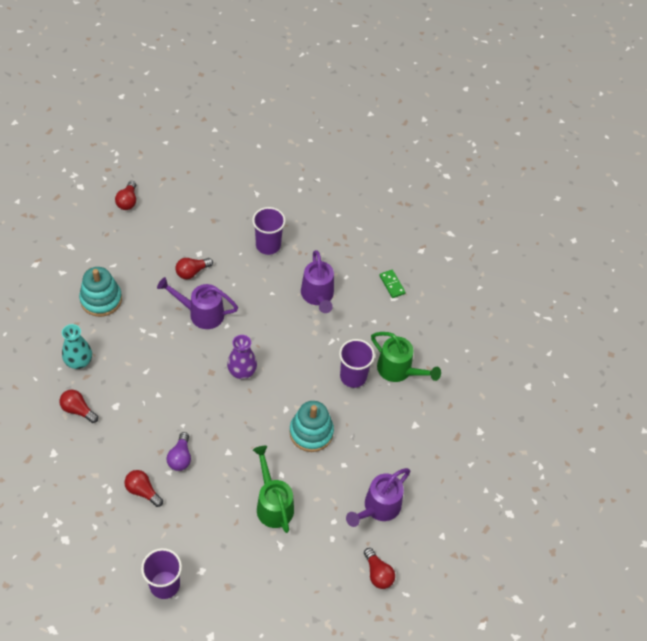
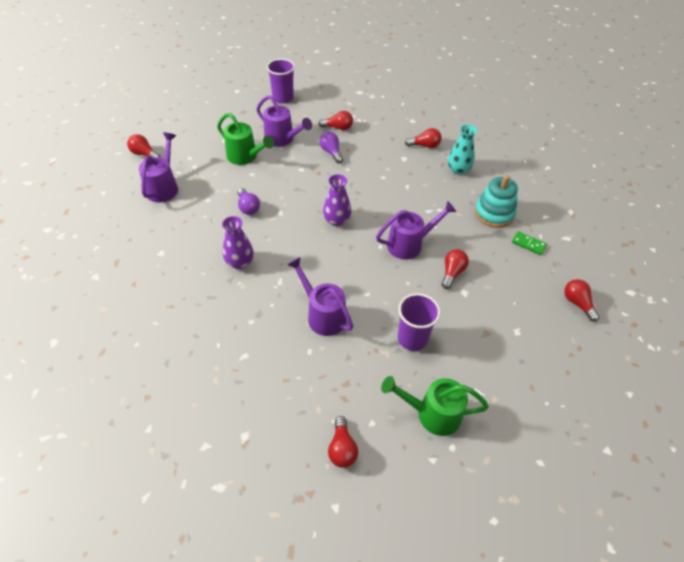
camera: 150 degrees right, 5 degrees down
(216, 508) = (282, 139): none -> purple watering can
(311, 432) = (248, 207): turquoise stacking toy -> purple light bulb
(353, 376) = (240, 262): purple cup -> purple vase
(366, 212) = (342, 448): none -> red light bulb
(392, 284) = (255, 371): green domino -> green domino (528, 244)
(399, 370) = (199, 288): green watering can -> green watering can (431, 413)

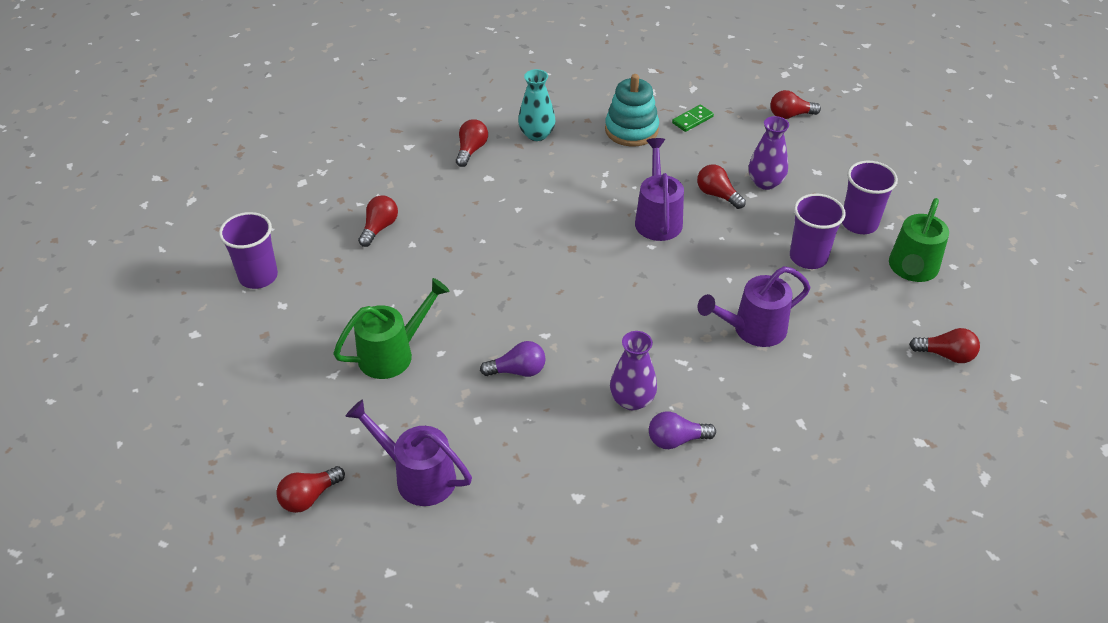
camera: 70 degrees left, 5 degrees down
(282, 139) = (372, 299): purple watering can -> none
(331, 152) = (435, 249): purple light bulb -> purple light bulb (676, 440)
(336, 220) = (586, 277): purple vase -> purple vase (765, 182)
(469, 369) = (859, 223): none -> purple cup

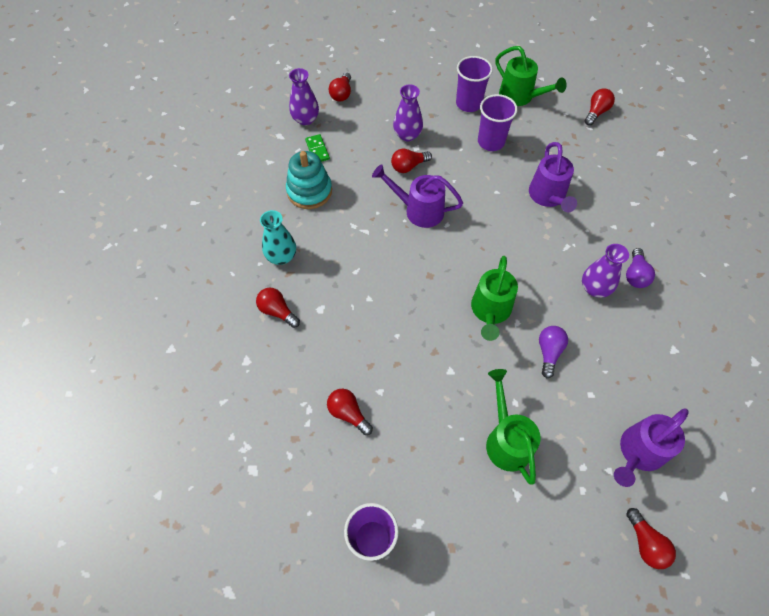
camera: 70 degrees left, 15 degrees up
(548, 308) = (490, 311): none -> green watering can
(730, 99) = (305, 119): none -> purple vase

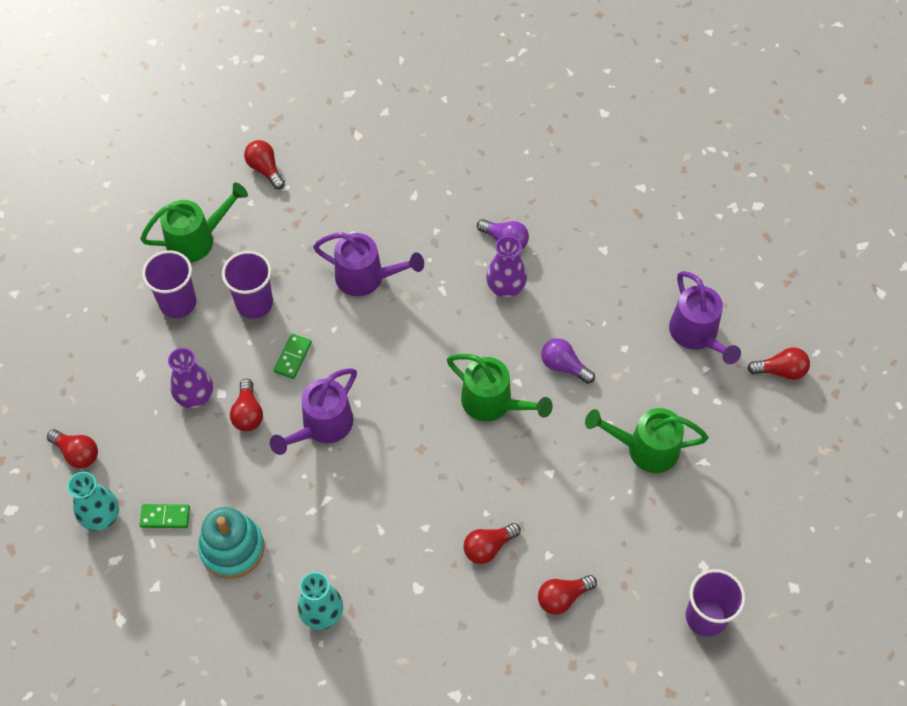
camera: 70 degrees left, 0 degrees up
(277, 311) = (401, 640): red light bulb -> red light bulb (488, 547)
(305, 119) = (101, 516): purple vase -> turquoise vase
(462, 176) = (293, 357): none -> green domino

